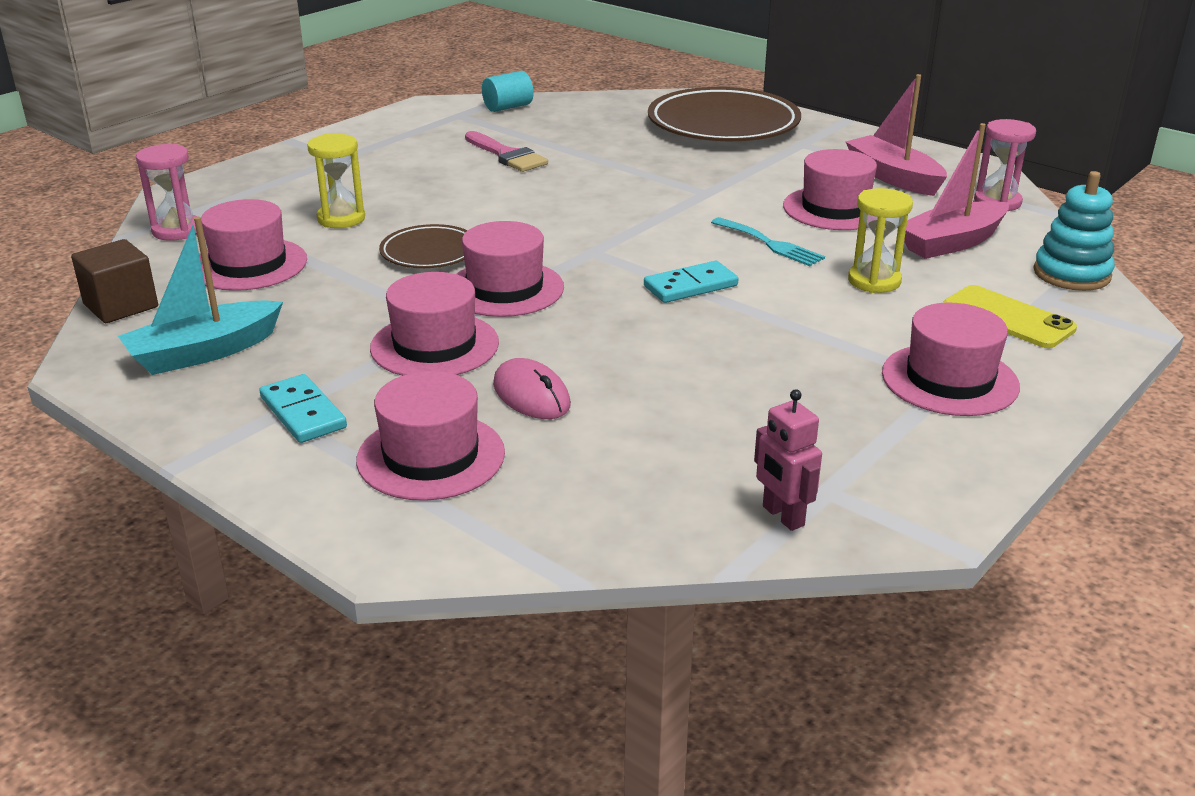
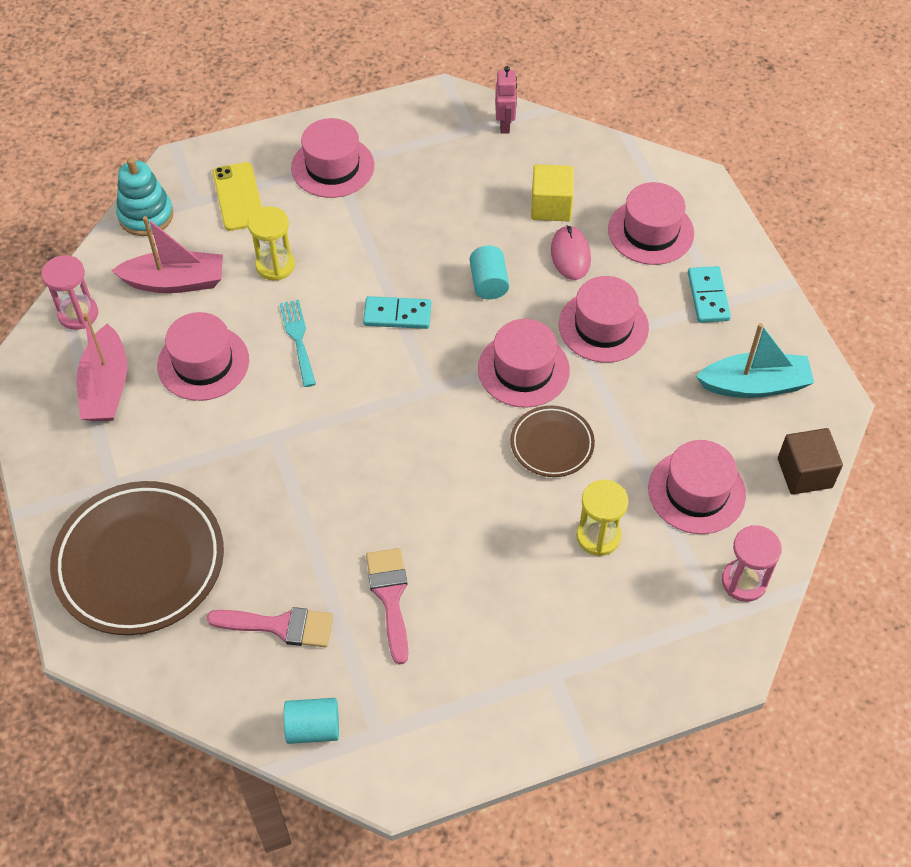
camera: 150 degrees left, 25 degrees up
(580, 129) = (280, 626): none -> pink brush
(606, 437) = (551, 206): none -> yellow cube
(614, 339) = (488, 283): none -> turquoise cylinder

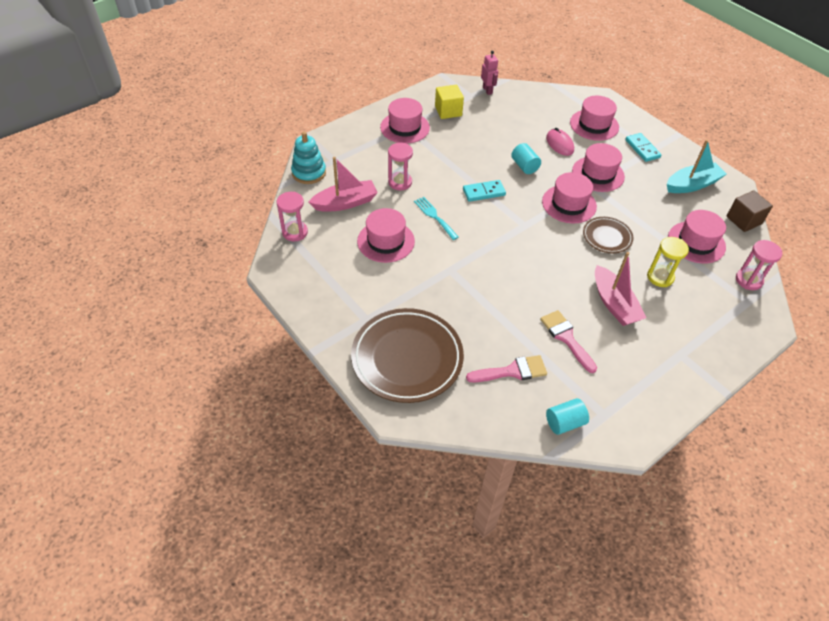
camera: 20 degrees left, 5 degrees down
(106, 387) = (333, 267): pink boat -> pink boat (614, 304)
(238, 197) = (359, 152): yellow phone -> none
(275, 265) = (400, 182): yellow hourglass -> pink hourglass
(551, 206) = (535, 123): yellow cube -> yellow cube (448, 111)

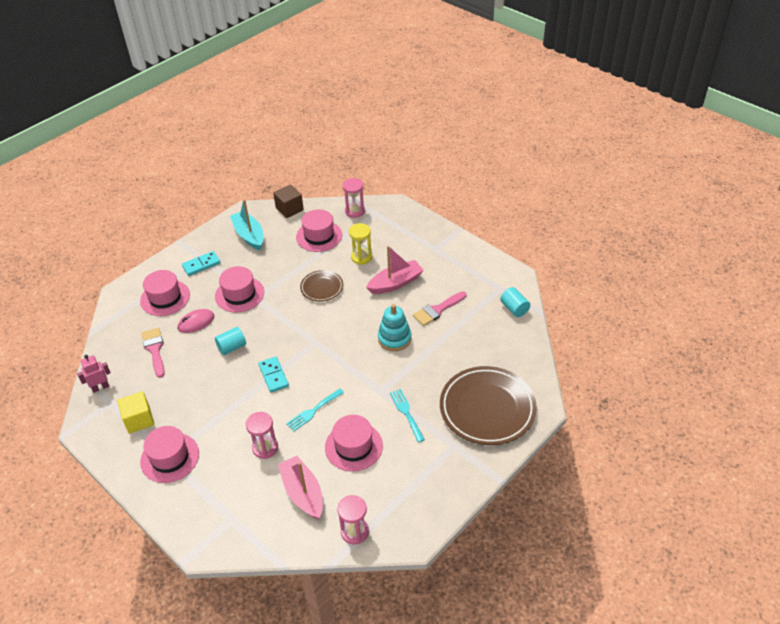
camera: 95 degrees left, 5 degrees down
(309, 173) = (256, 541): turquoise stacking toy -> turquoise stacking toy (394, 338)
(417, 286) = (406, 413): none -> turquoise fork
(512, 371) = (479, 340): pink brush -> pink brush (154, 349)
(569, 204) = (283, 313): pink hat -> none

